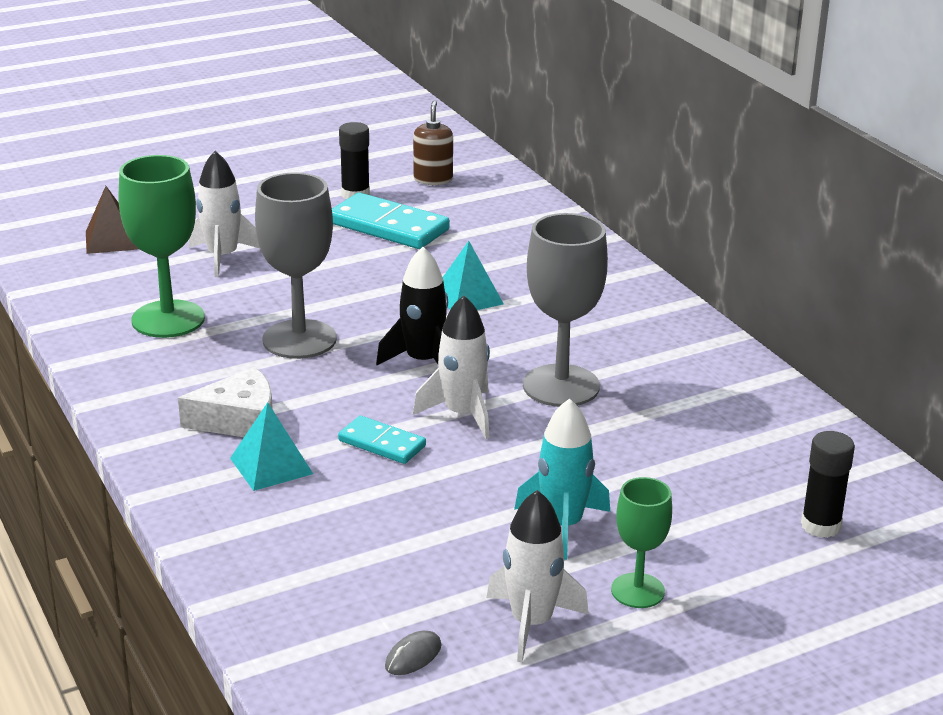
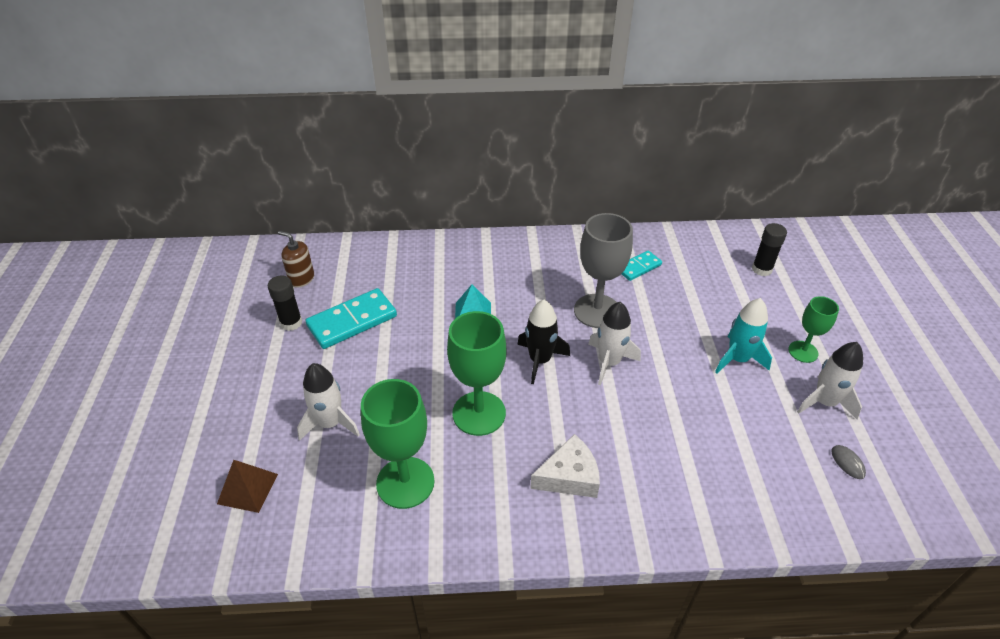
camera: 65 degrees left, 15 degrees up
(239, 420) = (569, 476): white cheese -> white cheese turned 60 degrees clockwise
(271, 466) = (633, 474): turquoise pyramid -> none
(299, 339) = (479, 413): grey goblet -> green goblet
(382, 443) = (627, 410): turquoise domino -> turquoise domino (638, 267)

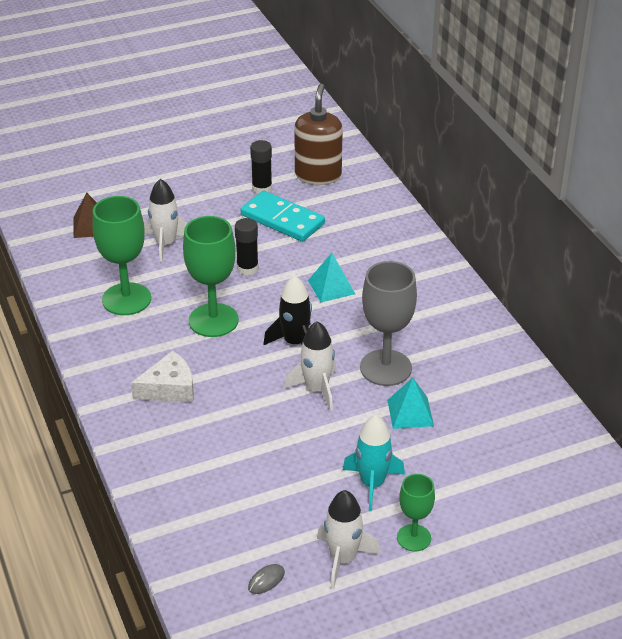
camera: 70 degrees right, 5 degrees down
(301, 279) = (318, 175): brown soap dispenser -> brown soap dispenser, size x1.68
(569, 476) = (169, 388): white cheese -> white cheese turned 75 degrees counterclockwise
(638, 267) = (476, 387): turquoise domino -> none
(657, 312) = (410, 412): none -> turquoise pyramid
(762, 269) = (541, 492): black glue stick -> black glue stick (247, 268)

